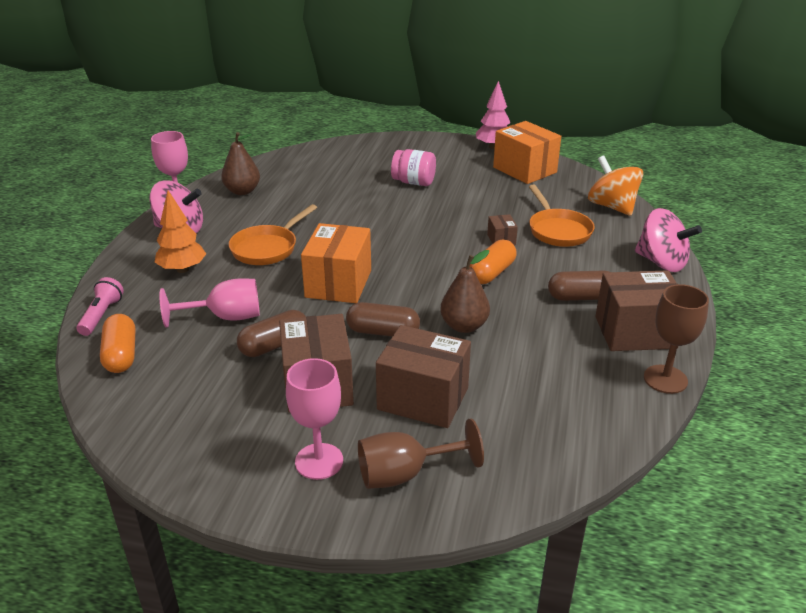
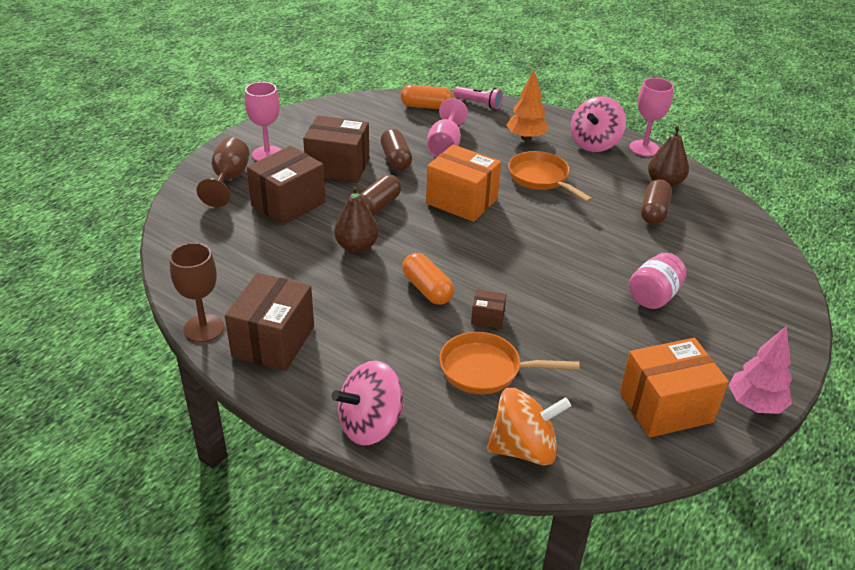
camera: 110 degrees right, 5 degrees up
(581, 297) = (349, 331): brown capsule -> brown capsule (654, 212)

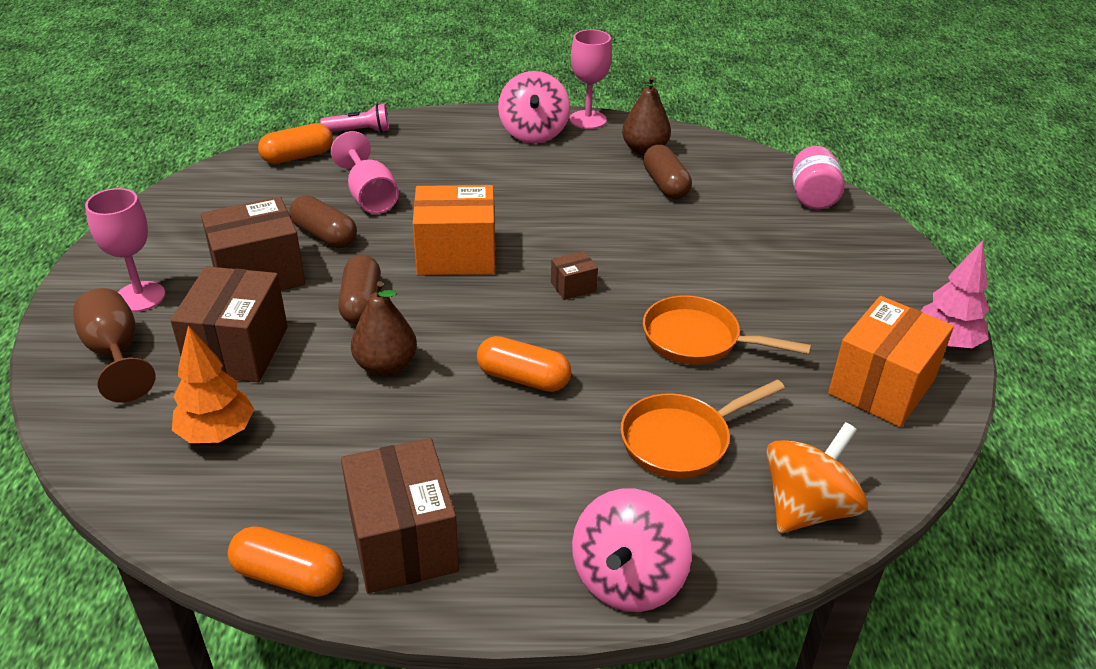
camera: 35 degrees left, 0 degrees up
(204, 328) = (289, 576): brown goblet -> orange capsule
(487, 318) = (622, 379): brown box -> brown box (573, 287)
(526, 138) = (453, 152): orange tree -> orange tree (217, 433)
(541, 178) = (517, 193): orange pan -> orange pan (698, 340)
(653, 296) = (755, 275): pink jar -> pink jar (812, 197)

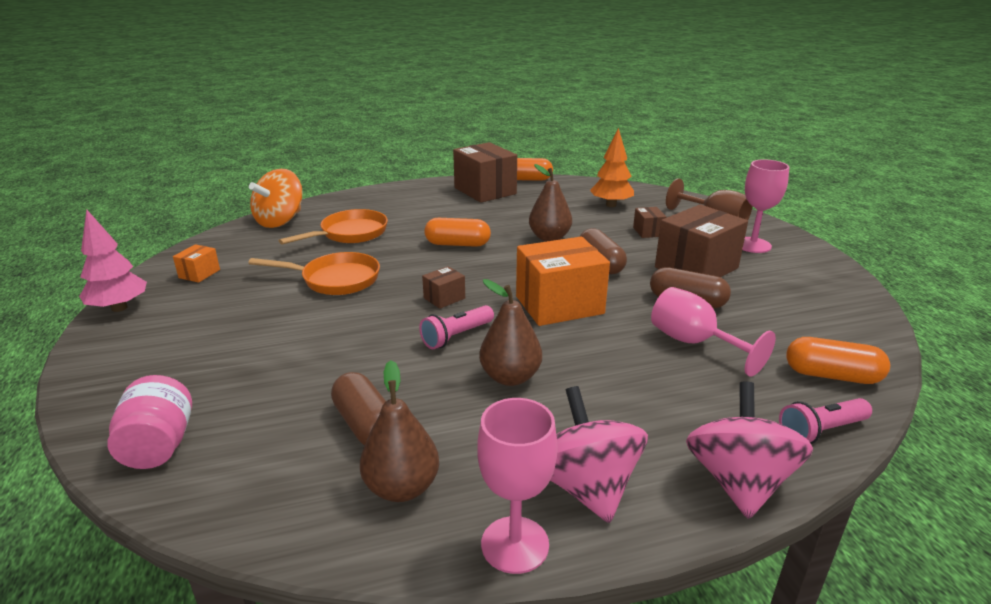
camera: 165 degrees right, 10 degrees down
(238, 350) = (648, 232): brown box -> brown box, size x0.46
(298, 157) = (831, 375): orange capsule -> orange capsule turned 60 degrees clockwise
(545, 198) = (510, 377): none -> brown pear
(576, 240) = (456, 336): none -> pink flashlight
(627, 579) = (376, 194): pink spinning top -> pink spinning top (738, 482)
(881, 387) = (199, 274): orange box -> orange box, size x0.46

